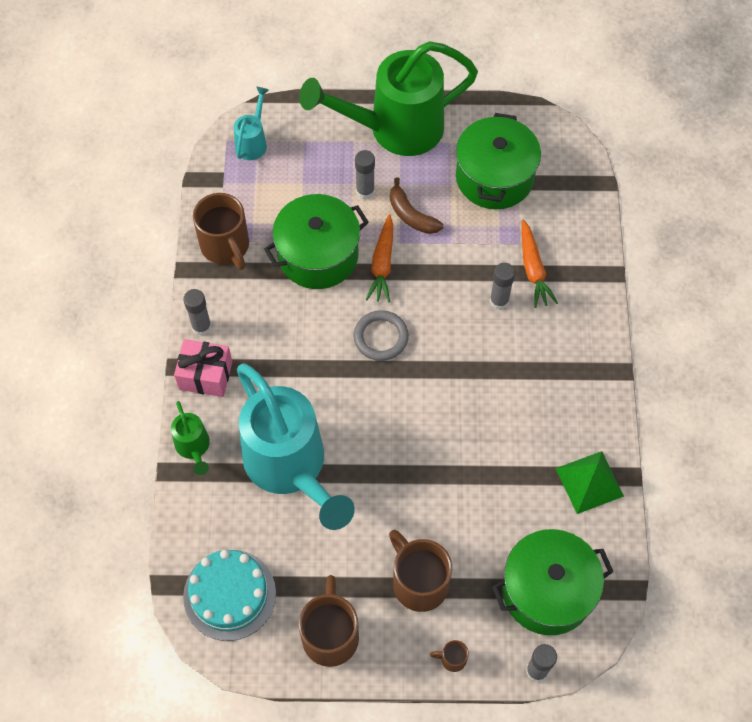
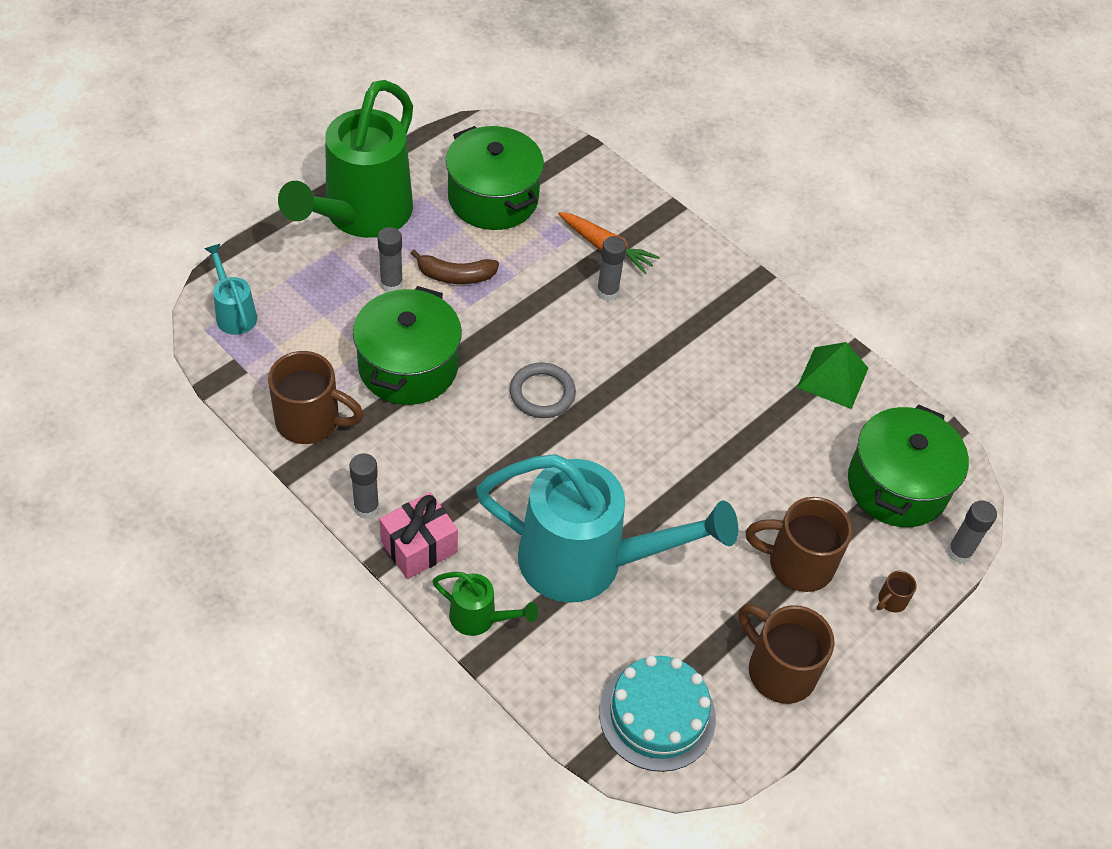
camera: 50 degrees left, 10 degrees down
(382, 264) = (475, 333): orange carrot -> none

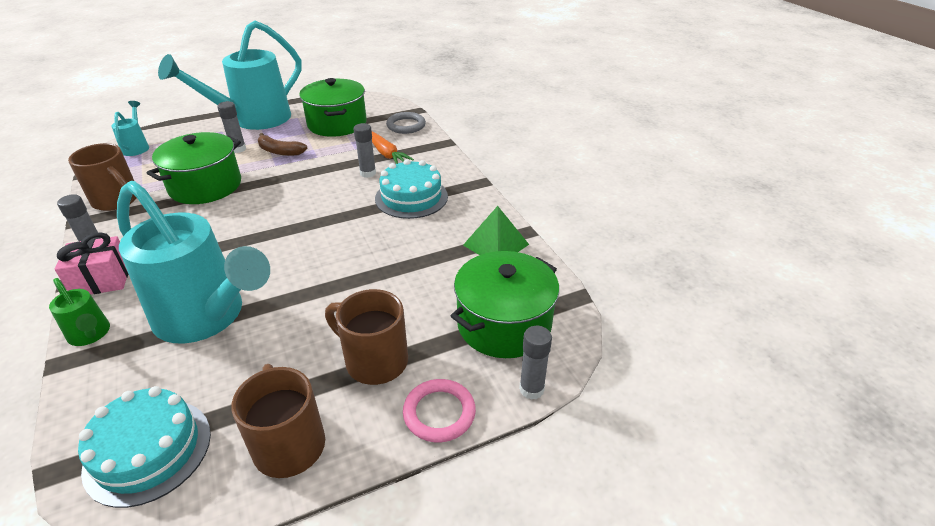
camera: 25 degrees right, 15 degrees down
(360, 215) = (253, 120): green watering can -> turquoise watering can
(542, 393) = (275, 214): grey ring -> grey ring (406, 125)
(691, 323) = (411, 197): none -> turquoise cake
(891, 601) = (439, 413): brown mug -> pink ring

